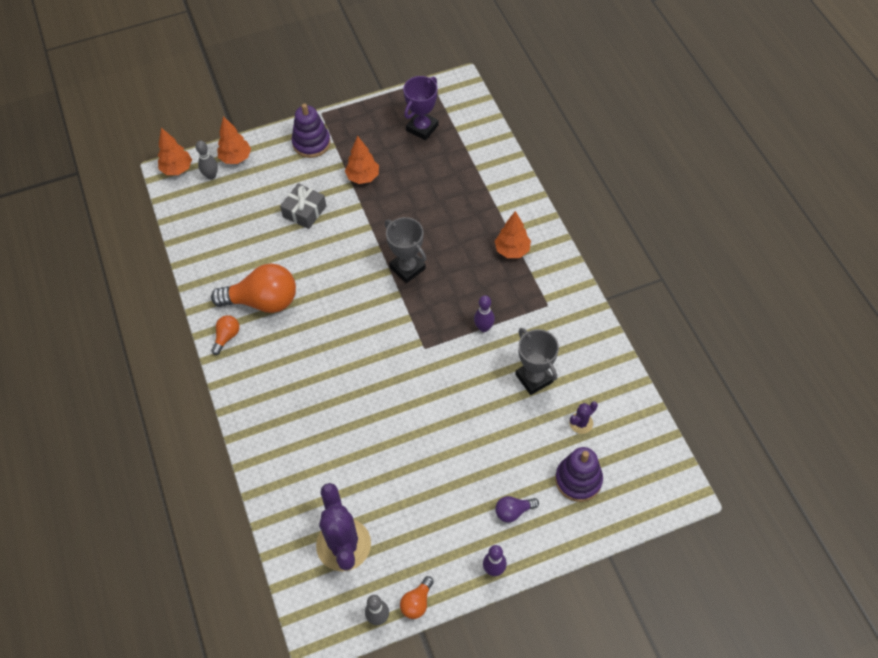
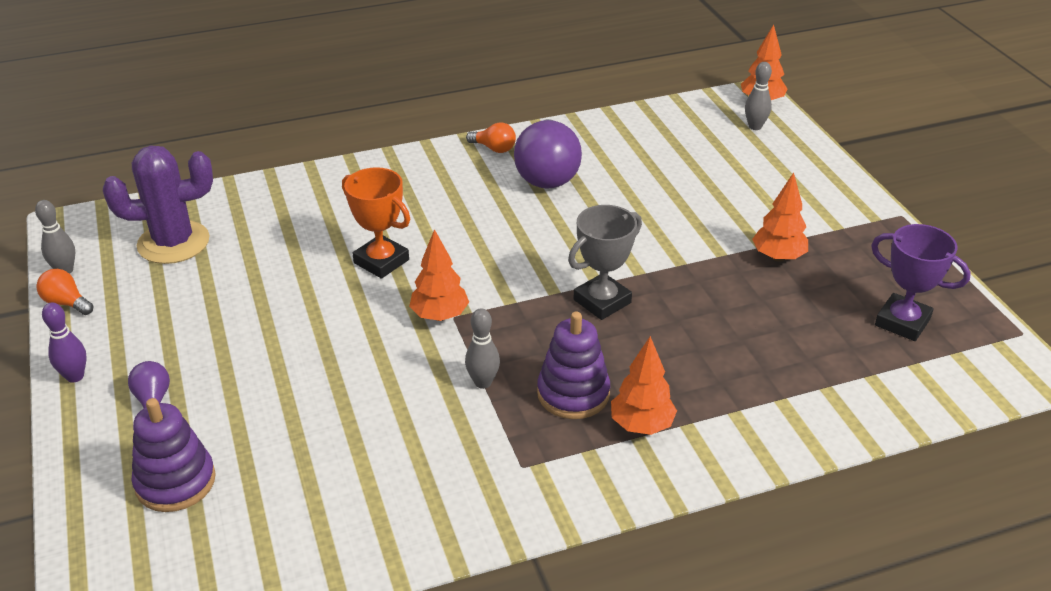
camera: 90 degrees right, 20 degrees down
(236, 158) = (791, 144): orange tree -> orange tree (439, 316)
(263, 301) = (547, 173): orange light bulb -> purple light bulb
(304, 211) = (703, 203): grey gift -> none
(311, 143) = (836, 207): purple stacking toy -> purple stacking toy (573, 393)
(367, 397) = (381, 261): none -> orange trophy
(483, 327) = (483, 382): purple bowling pin -> grey bowling pin
(534, 378) = (376, 439): grey trophy -> none
(581, 423) = (277, 494): purple cactus -> none

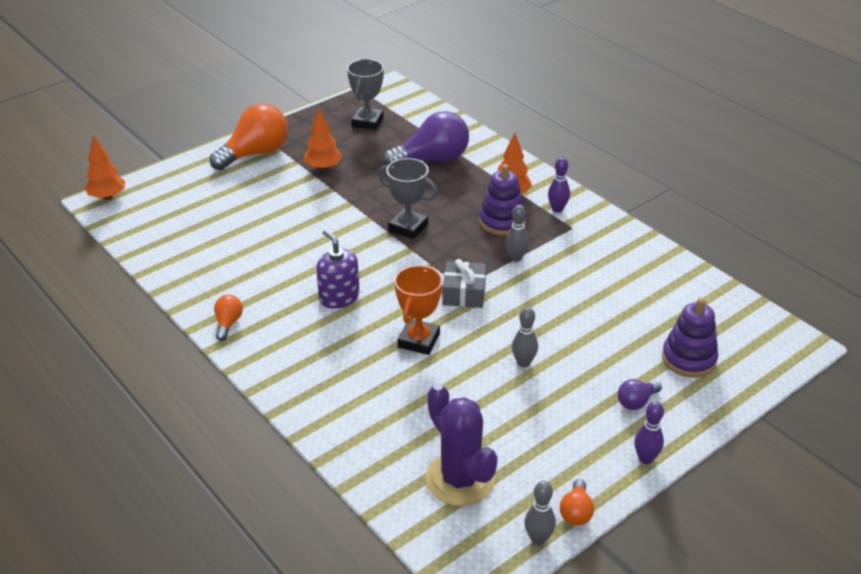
camera: 110 degrees left, 0 degrees up
(439, 316) = (464, 293): orange tree -> grey gift
(492, 221) = (339, 297): none -> purple soap dispenser
(547, 173) = (258, 285): purple light bulb -> purple light bulb (432, 159)
(578, 466) = (557, 209): none -> purple bowling pin
(755, 126) = (150, 195): grey bowling pin -> grey bowling pin (523, 362)
(831, 208) = (255, 153): none -> orange light bulb
(902, 322) = (367, 122): purple trophy -> grey trophy

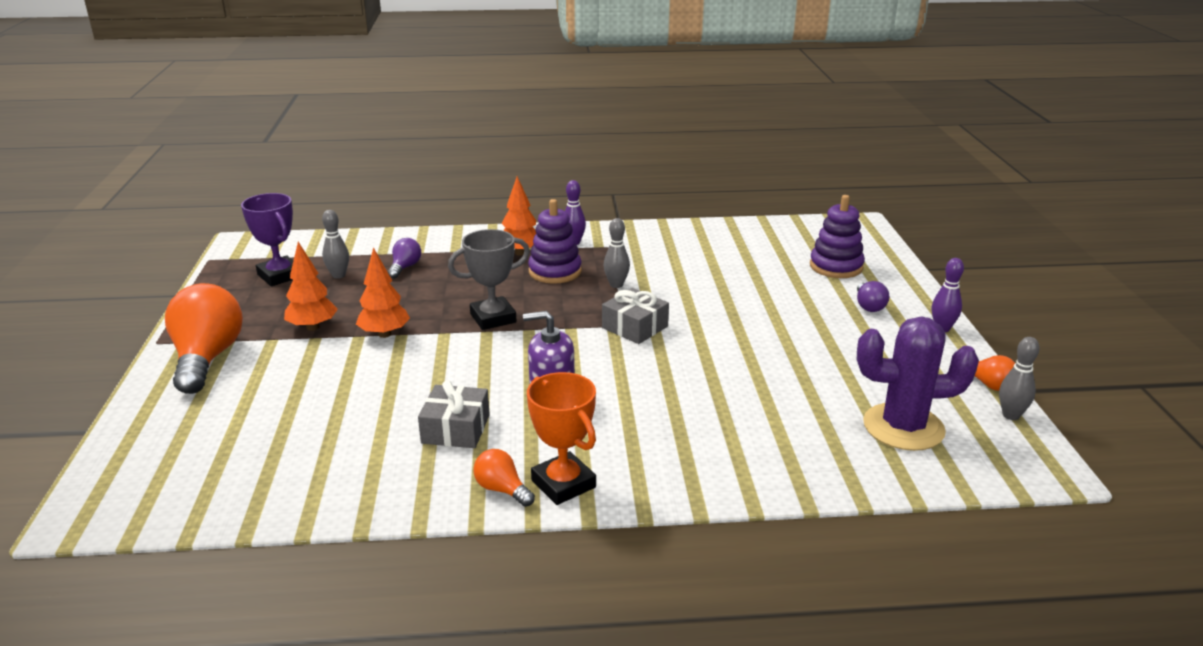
camera: 55 degrees left, 10 degrees down
(107, 197) = (86, 504): orange tree -> orange tree (384, 334)
(270, 277) = (455, 429): none -> grey gift
(367, 122) = (280, 276): grey trophy -> purple trophy
(418, 340) = (678, 376): orange trophy -> orange trophy (563, 484)
(432, 159) = (405, 267): purple light bulb -> purple light bulb, size x0.47
(523, 362) = (768, 335): grey bowling pin -> grey bowling pin (338, 275)

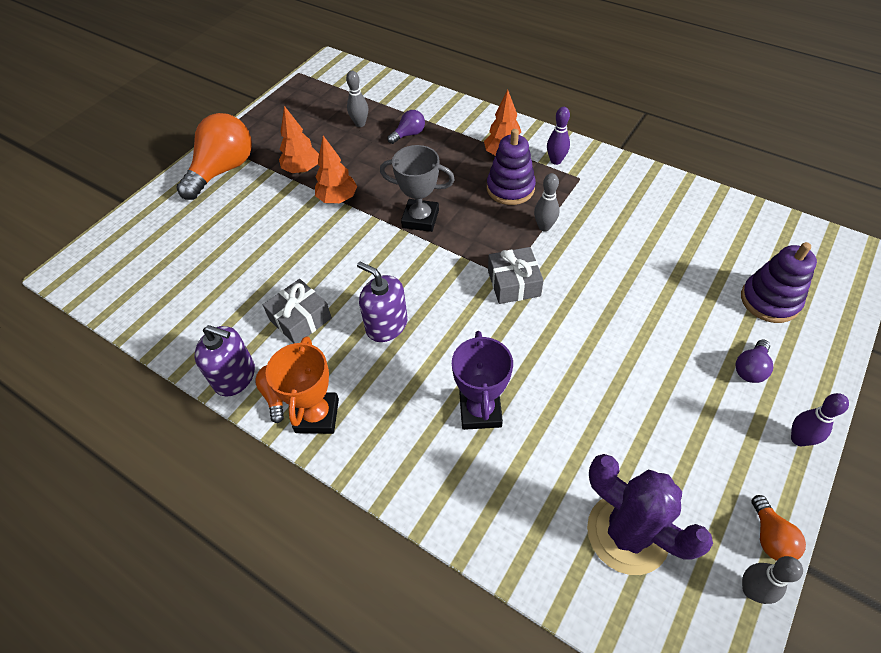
camera: 40 degrees right, 25 degrees up
(280, 276) = (325, 107): purple trophy -> purple trophy (480, 411)
(435, 498) = (235, 376): none -> purple soap dispenser

